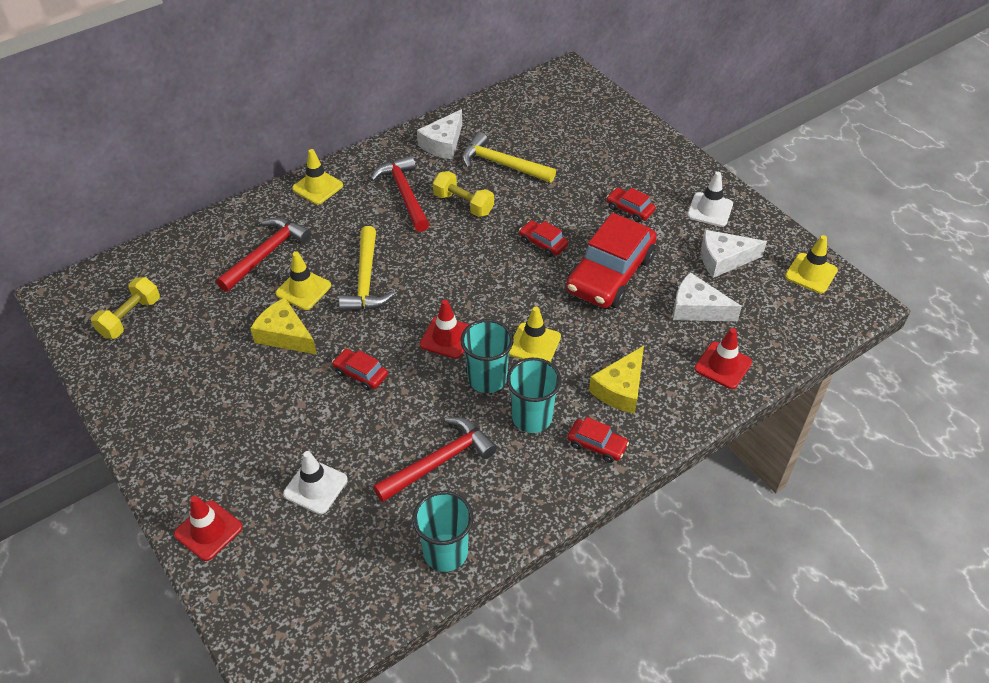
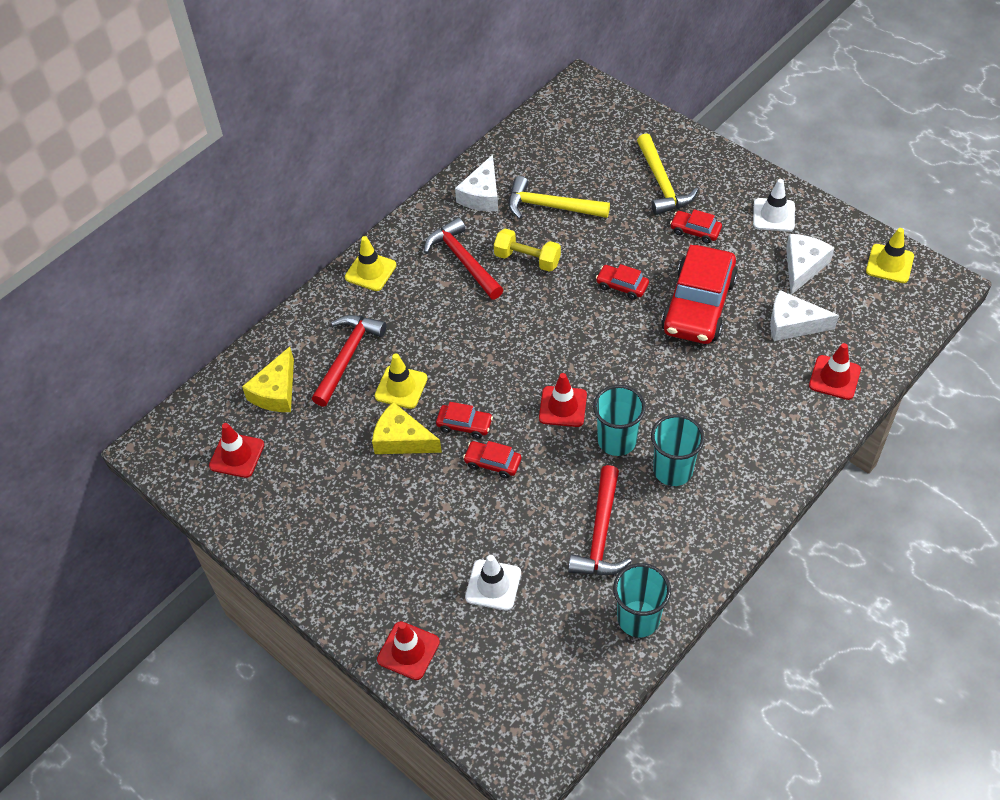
camera: 10 degrees left, 5 degrees up
(130, 317) = (237, 455): yellow dumbbell -> red traffic cone
(366, 280) = (460, 363): yellow hammer -> yellow hammer (662, 183)
(439, 461) = (601, 533): red hammer -> red hammer turned 150 degrees clockwise
(534, 344) = (649, 395): yellow traffic cone -> none
(597, 445) = (742, 483): red car -> red car (464, 425)
(620, 389) = (746, 423): yellow cheese -> yellow cheese (276, 391)
(723, 259) = (803, 266): white cheese -> white cheese turned 135 degrees clockwise

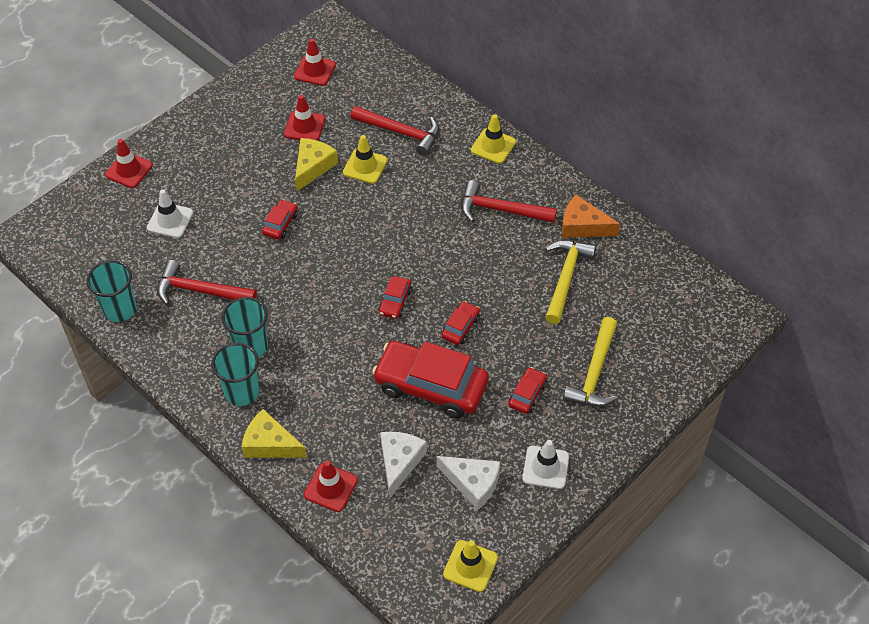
camera: 90 degrees right, 0 degrees up
(276, 391) = (371, 90): yellow cheese -> yellow cheese (270, 444)
(463, 260) = (501, 210): red hammer -> red hammer turned 135 degrees counterclockwise
(464, 425) = (321, 207): red car -> red car (395, 302)
(482, 195) = (583, 226): white cheese -> orange cheese
(527, 259) = (499, 257): yellow dumbbell -> none
(563, 406) = (329, 273): red traffic cone -> red traffic cone (304, 126)
(617, 441) = (288, 309): turquoise cup -> turquoise cup (242, 392)
(662, 183) = (594, 372): yellow hammer -> yellow hammer turned 60 degrees counterclockwise

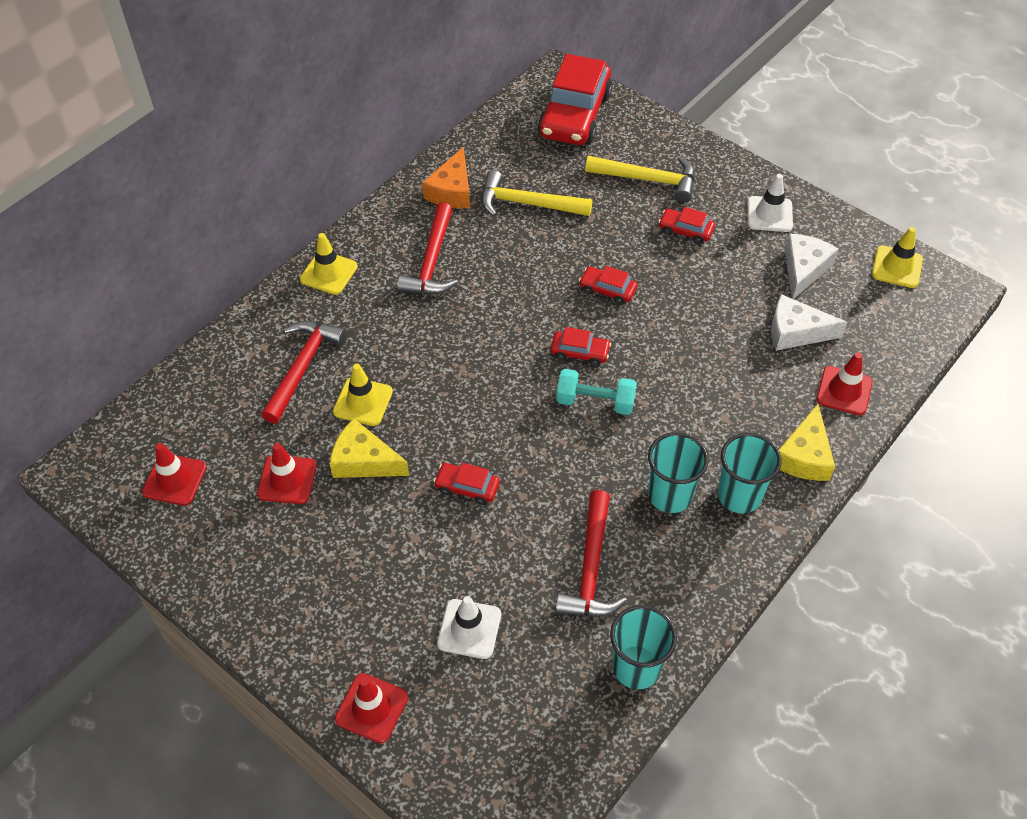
camera: 95 degrees left, 0 degrees up
(345, 307) = (595, 402): none -> turquoise dumbbell
(431, 386) = (692, 311): red car -> red car (575, 115)

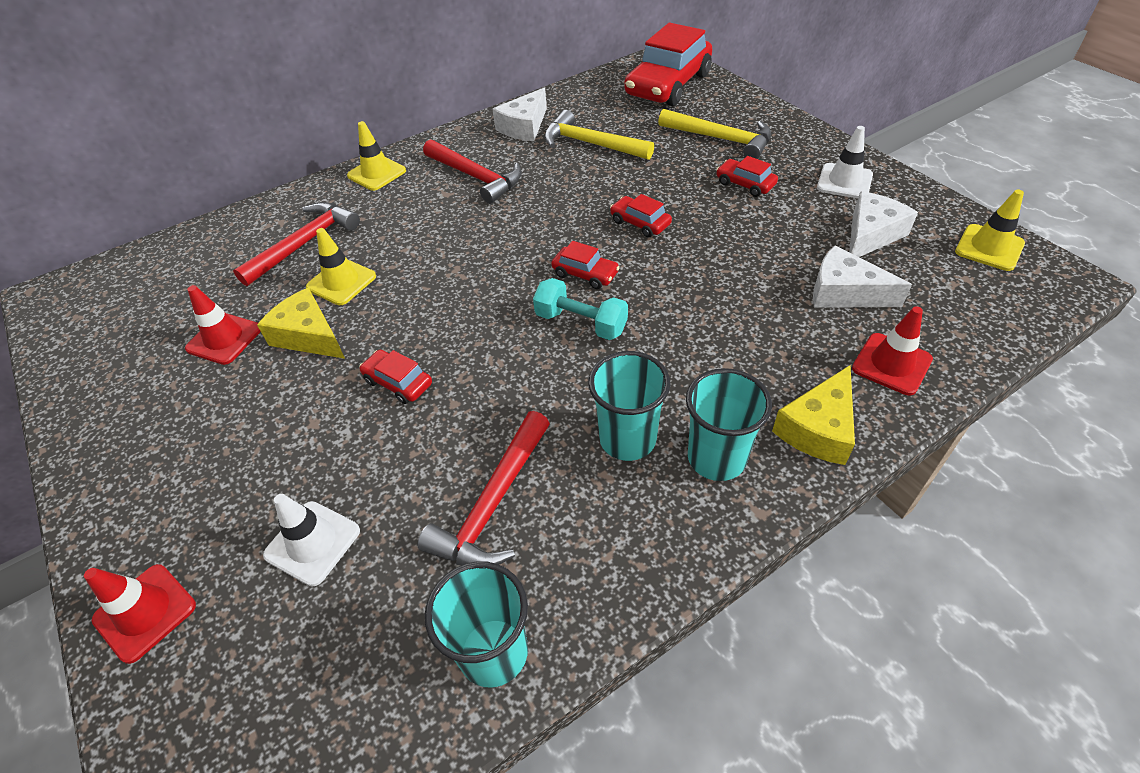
camera: 20 degrees right, 5 degrees down
(174, 479) = (124, 318): red traffic cone -> none
(432, 262) = (476, 177): red hammer -> red hammer turned 75 degrees counterclockwise
(452, 191) = (524, 127): orange cheese -> white cheese

